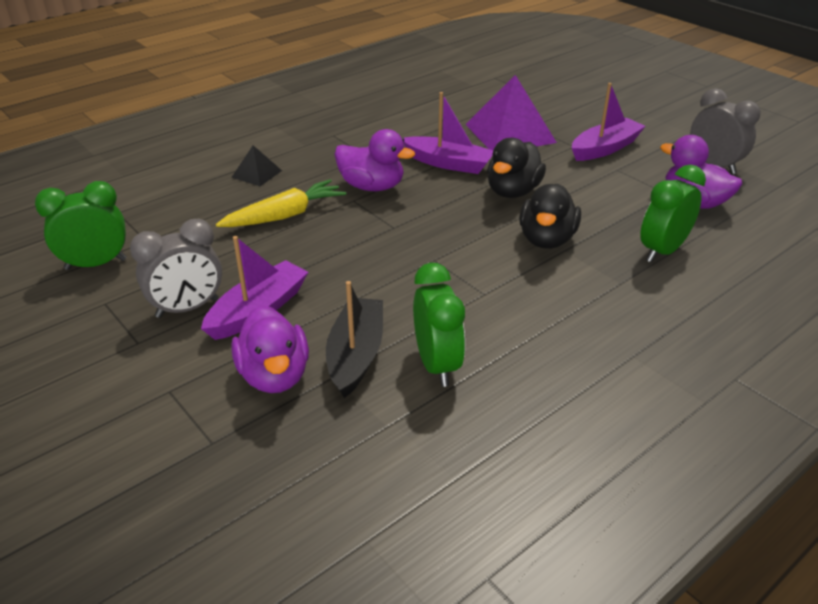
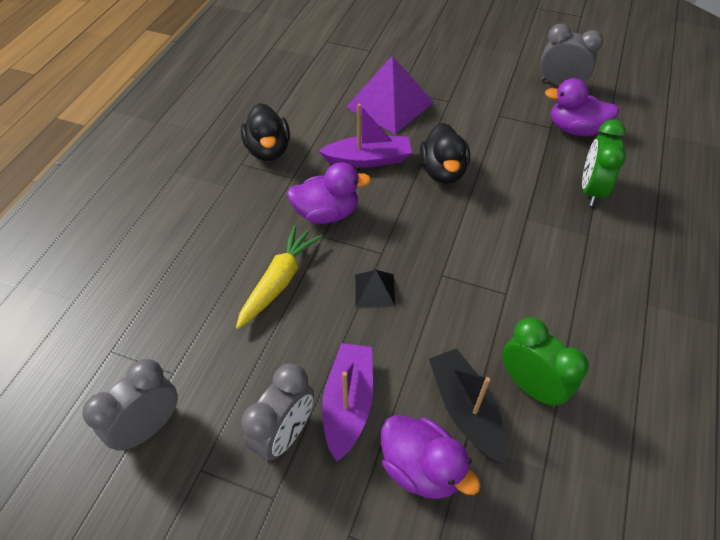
camera: 30 degrees left, 15 degrees up
(96, 264) = (149, 427): green clock -> grey clock
(256, 174) = (210, 241): black pyramid -> black pyramid (375, 290)
(546, 239) = (506, 214): black duck -> black duck (268, 150)
(605, 148) = (473, 95): purple boat -> none

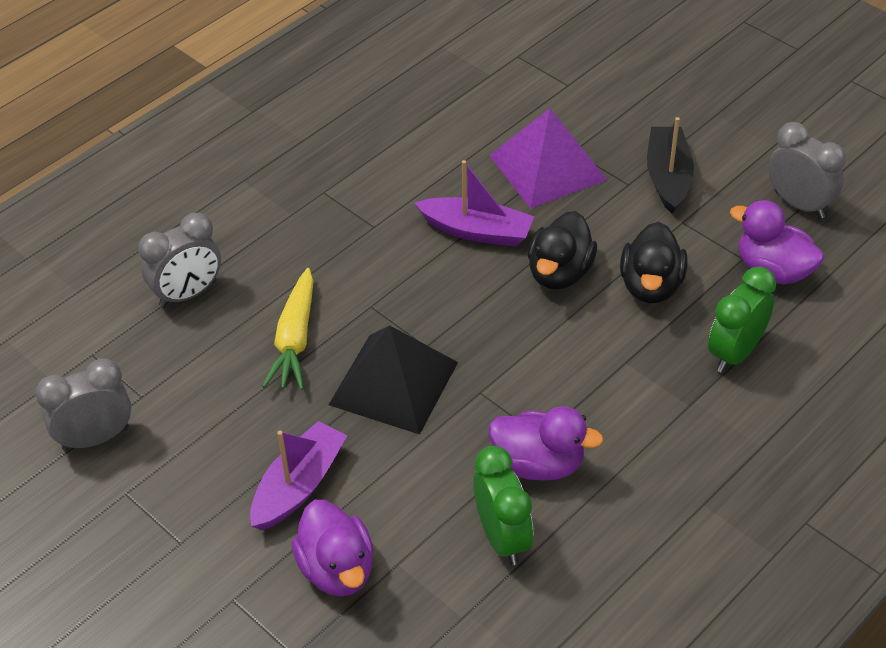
camera: 25 degrees right, 5 degrees down
(268, 150) = (363, 184): black duck -> black duck (651, 286)
(279, 281) = (295, 340): yellow carrot -> yellow carrot turned 135 degrees clockwise
(284, 434) = (220, 491): grey clock -> grey clock (188, 294)
(326, 213) = (389, 281): purple duck -> purple duck (539, 464)
(375, 290) = (394, 383): black pyramid -> black pyramid, size x2.07
(465, 409) = (416, 534): black boat -> black boat (668, 177)

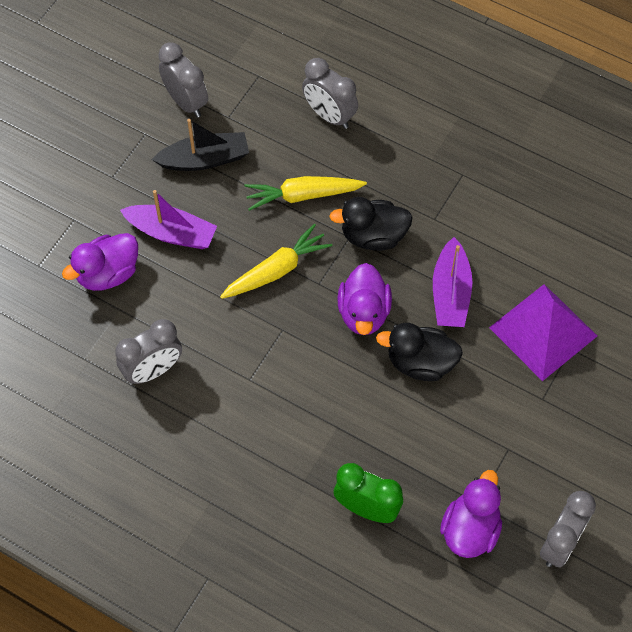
camera: 75 degrees right, 15 degrees up
(394, 383) = (277, 270): black pyramid -> yellow carrot
(502, 537) = (153, 370): green clock -> grey clock
(539, 464) = (223, 382): purple duck -> purple duck (364, 313)
(651, 286) = (425, 434): black duck -> black duck (373, 236)
(668, 177) = (561, 429): black boat -> black boat (204, 159)

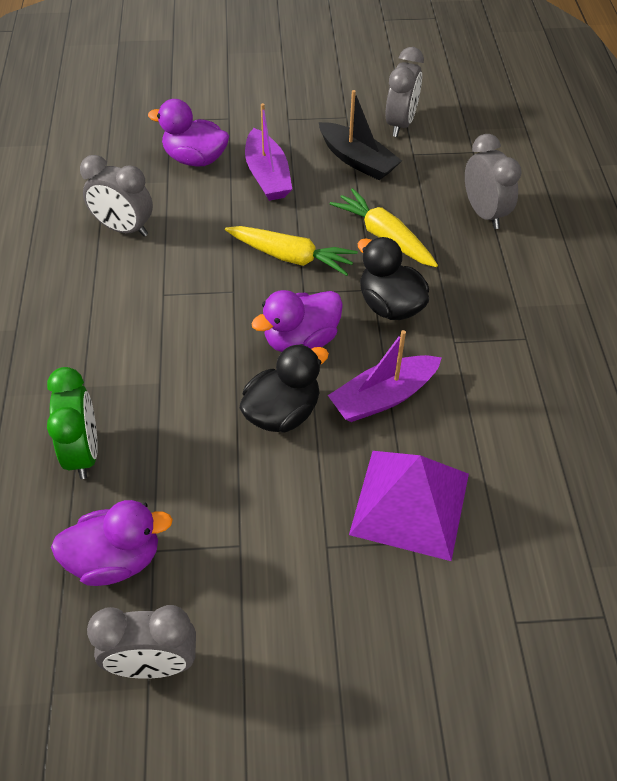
camera: 55 degrees right, 10 degrees down
(329, 115) = (484, 213): grey clock -> grey clock turned 150 degrees clockwise
(420, 363) = (282, 413): black duck -> black duck turned 75 degrees clockwise

